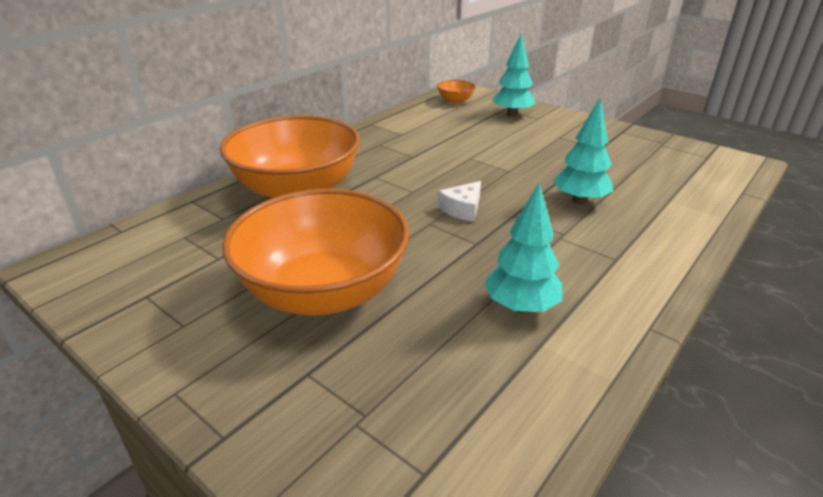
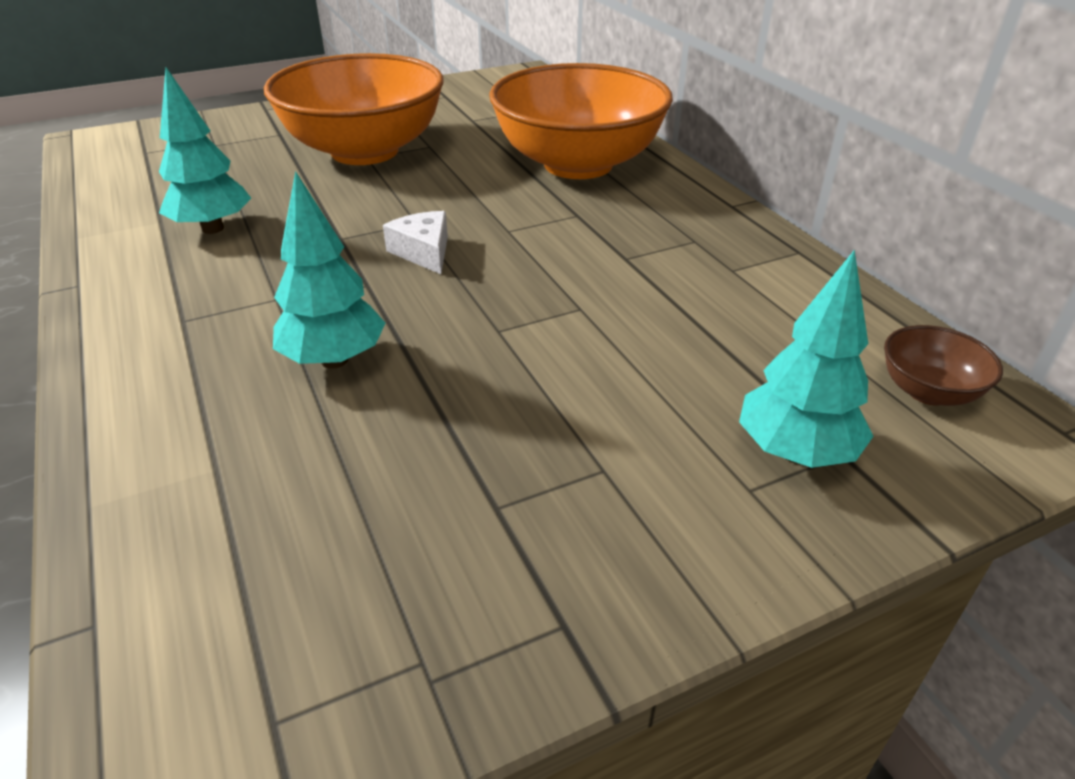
camera: 115 degrees right, 5 degrees up
(455, 101) = (928, 391): orange bowl -> brown bowl

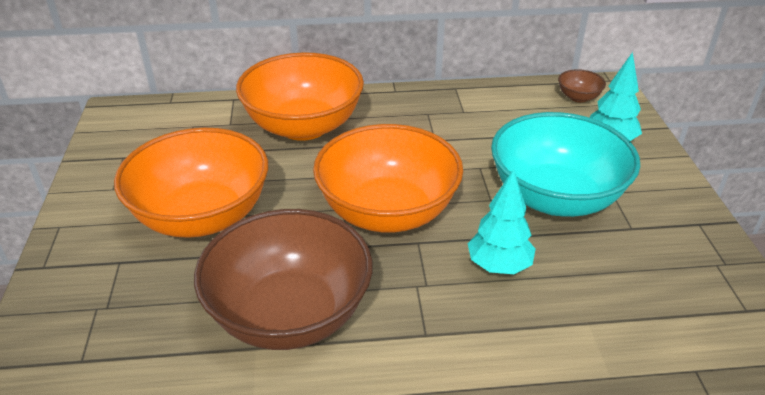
camera: 70 degrees left, 0 degrees up
(212, 228) = (290, 314): turquoise tree -> brown bowl
(424, 252) = (388, 212): white cheese -> orange bowl
(542, 397) = (555, 198): none -> turquoise bowl

